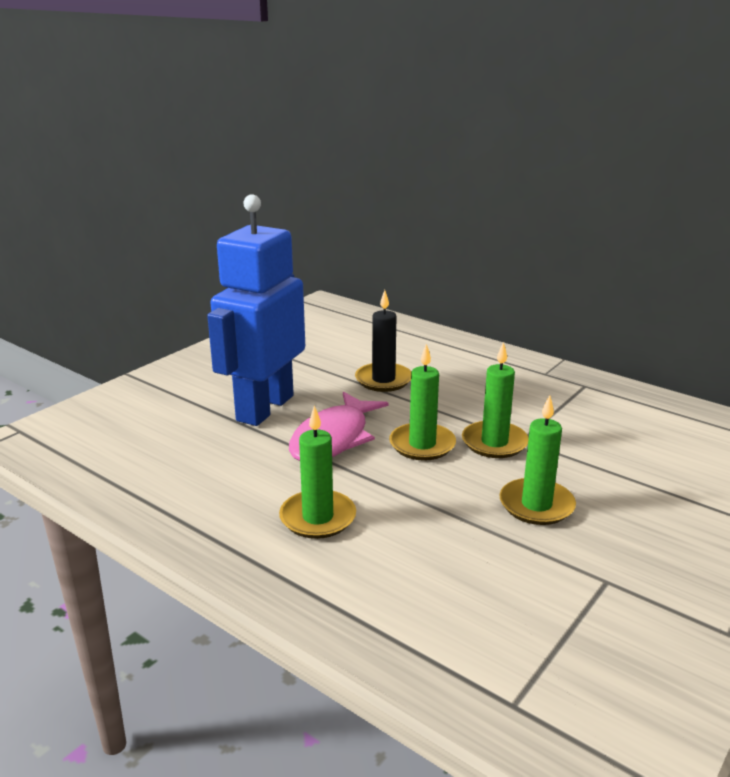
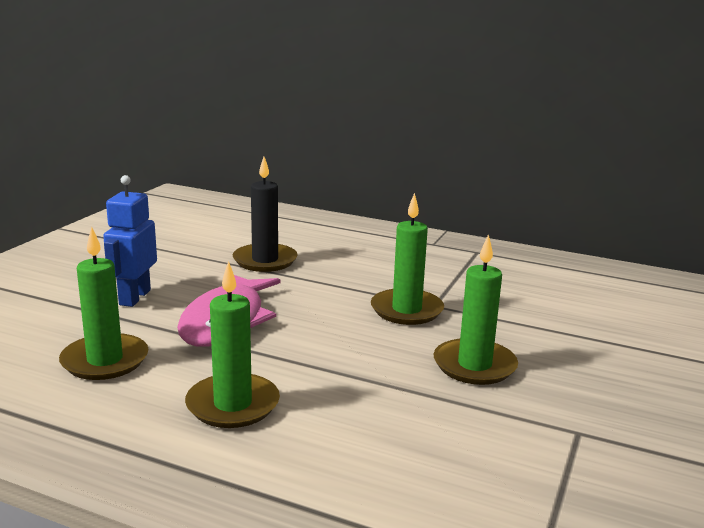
camera: 15 degrees left, 5 degrees down
(264, 408) = (134, 297): blue robot -> blue robot, size x0.50
(422, 445) = (329, 319): green candle -> green candle (105, 361)

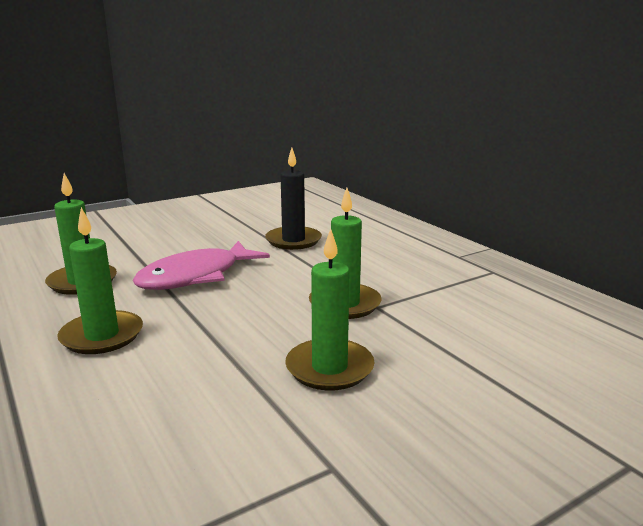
camera: 35 degrees right, 0 degrees up
(134, 297) = (167, 246): blue robot -> none

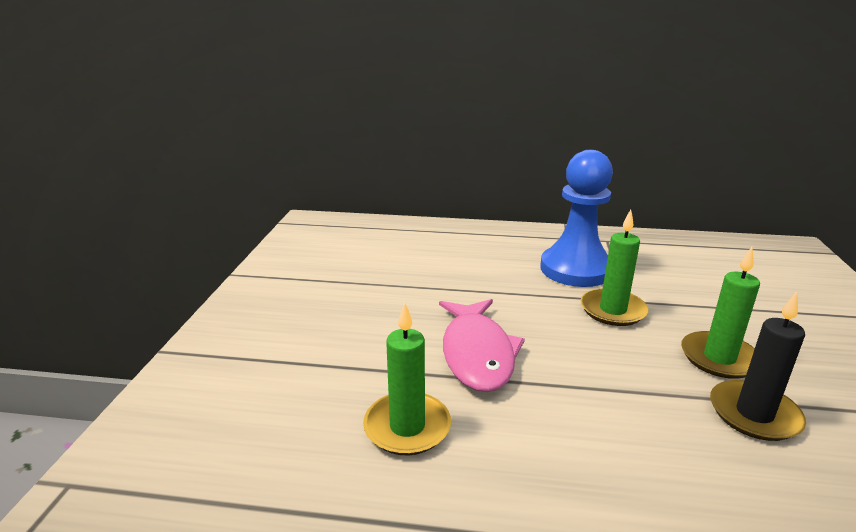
camera: 50 degrees left, 5 degrees up
(102, 336) = (571, 453): green candle -> none
(293, 240) = (450, 279): black candle -> black candle (754, 414)
(398, 273) = (576, 269): none -> blue pawn

